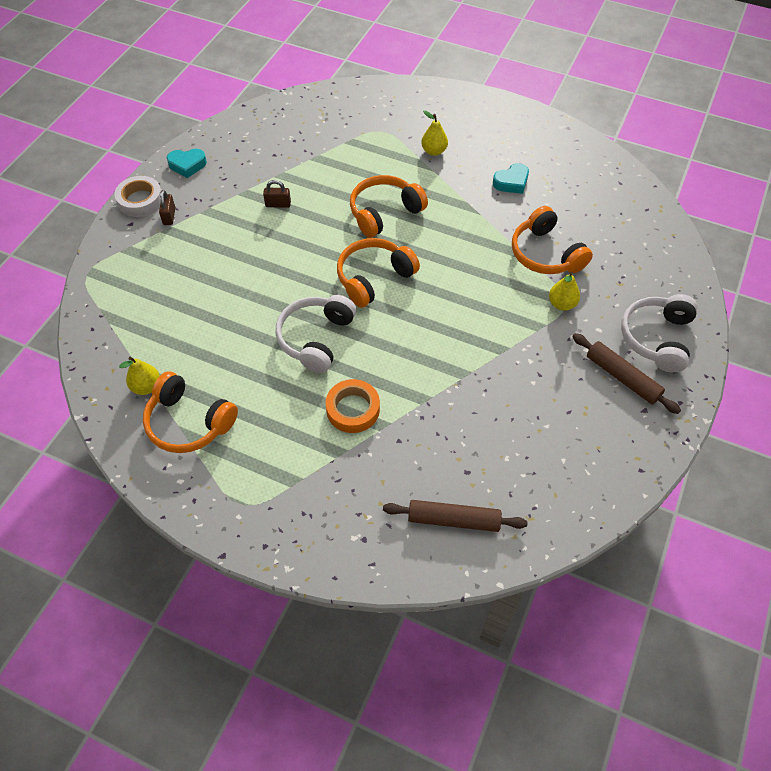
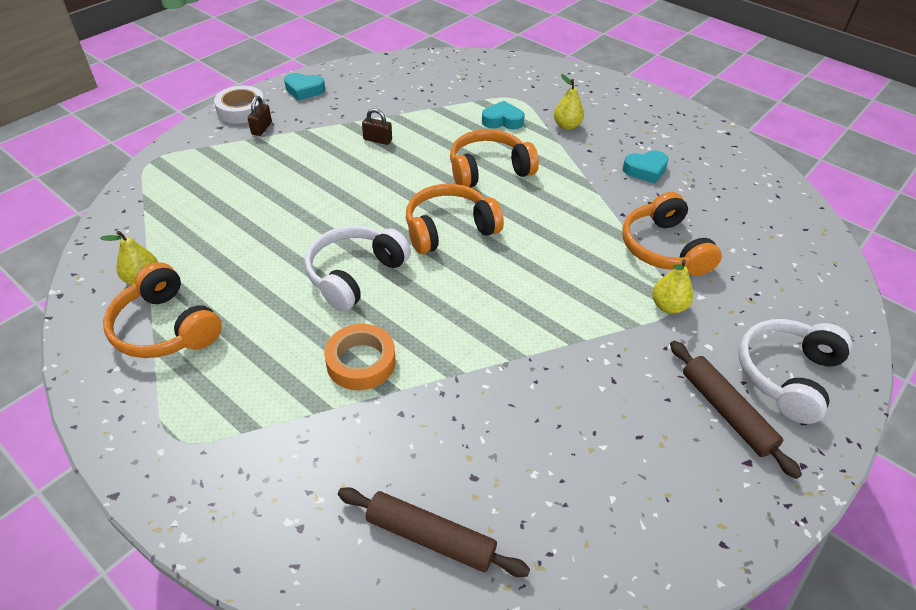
camera: 15 degrees right, 10 degrees down
(377, 158) = (502, 121): none -> turquoise heart

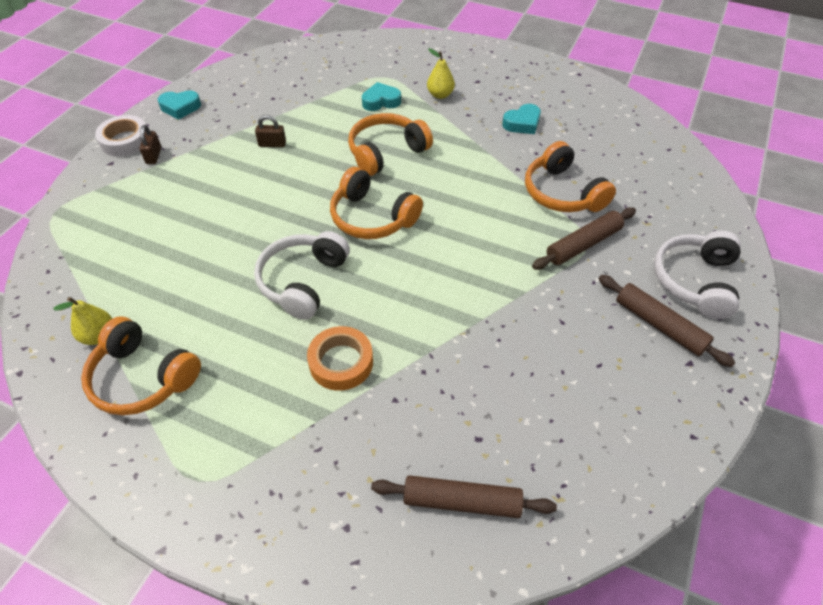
camera: 15 degrees left, 5 degrees up
(449, 229) = (372, 217): orange headphones -> orange headphones turned 105 degrees counterclockwise
(668, 306) = (583, 244): yellow pear -> brown rolling pin

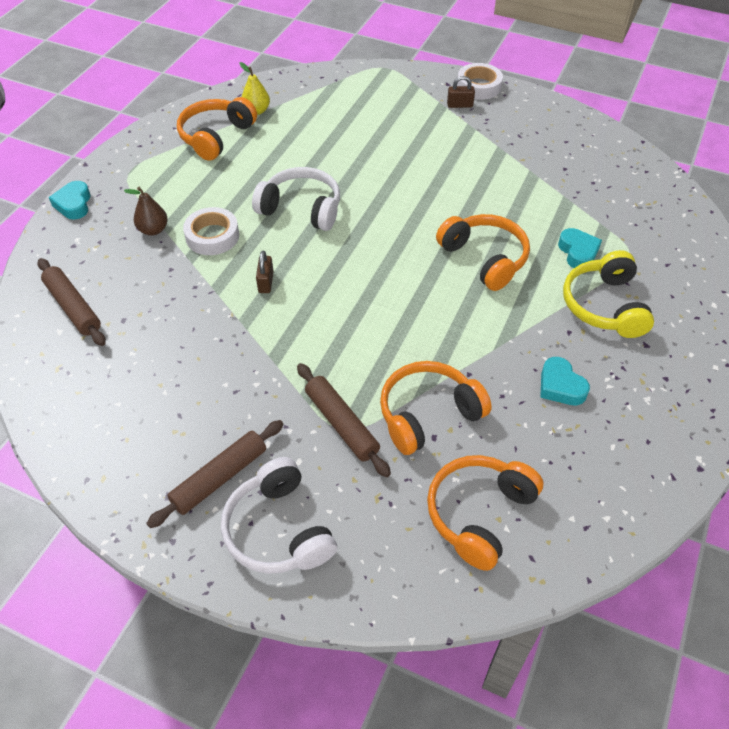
camera: 90 degrees right, 0 degrees up
(180, 108) = (534, 110): turquoise heart -> turquoise heart (74, 204)
(272, 144) = (486, 175): brown padlock -> brown padlock (266, 282)
(324, 428) = (153, 230): none -> brown pear
(341, 362) = (212, 236): orange tape -> white tape
(372, 217) = (382, 250): orange headphones -> orange headphones (479, 514)
(440, 95) = (604, 305): yellow pear -> yellow headphones
(462, 501) = (73, 307): brown rolling pin -> brown rolling pin turned 45 degrees counterclockwise
(695, 281) = (278, 530): white headphones -> white headphones turned 135 degrees counterclockwise

